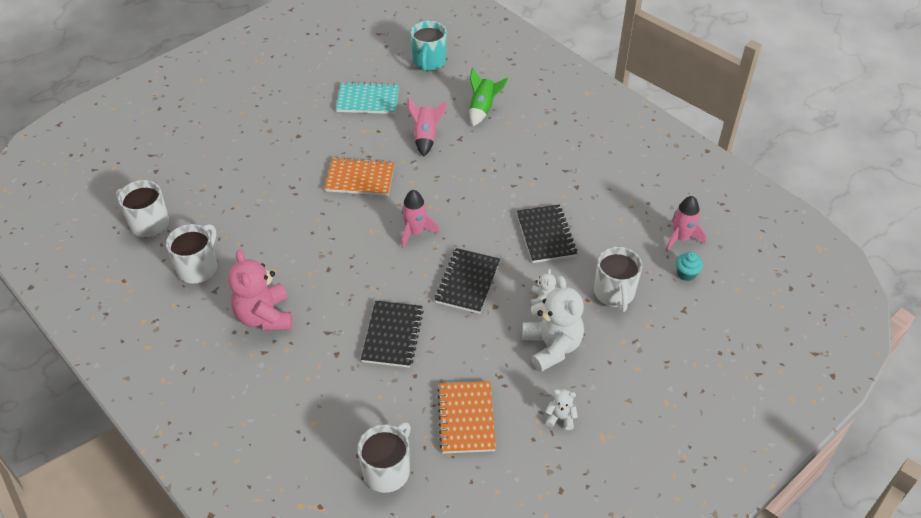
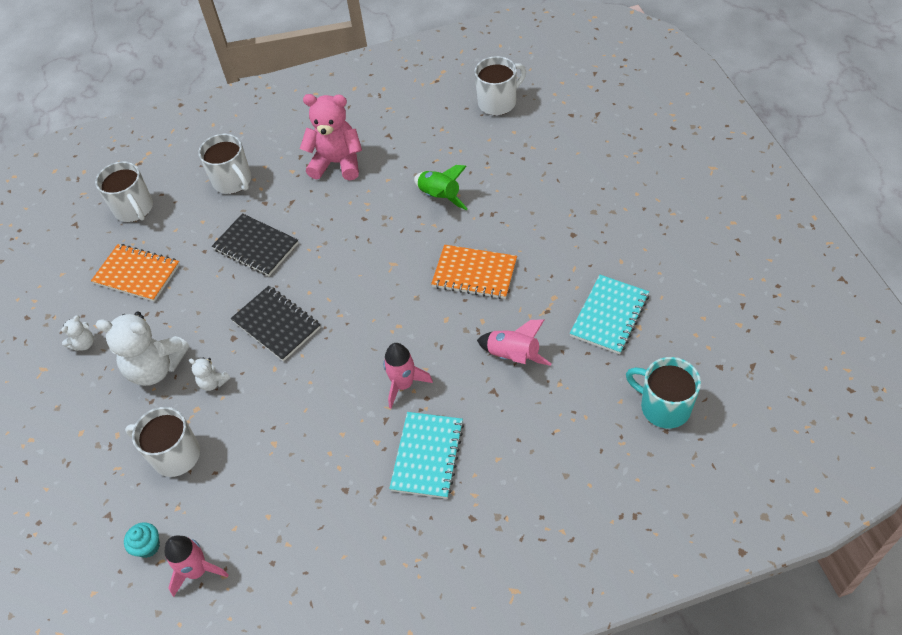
camera: 120 degrees right, 5 degrees up
(198, 268) = (422, 128): white mug -> white mug (233, 181)
(360, 178) = (474, 273): orange notebook -> orange notebook turned 75 degrees clockwise
(415, 232) = (369, 300): pink rocket -> pink rocket (403, 384)
(483, 108) = (538, 438): green rocket -> green rocket (439, 197)
(527, 155) = (427, 456): none -> turquoise notebook
(546, 235) = (292, 422): black notebook -> none

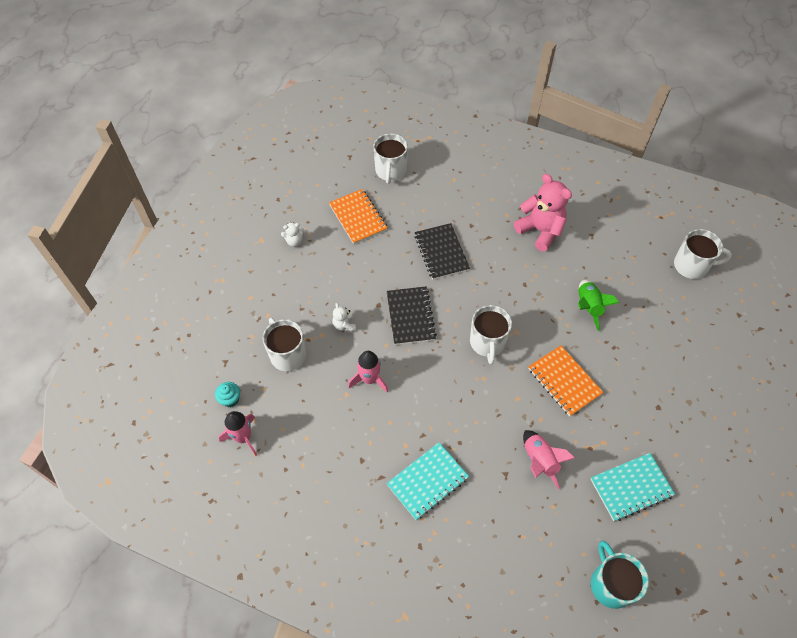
camera: 35 degrees right, 5 degrees up
(156, 368) = (320, 289): white teddy bear -> none
(233, 181) = (464, 195): white mug -> white mug (487, 343)
(403, 384) = (453, 421): pink rocket -> pink rocket (369, 379)

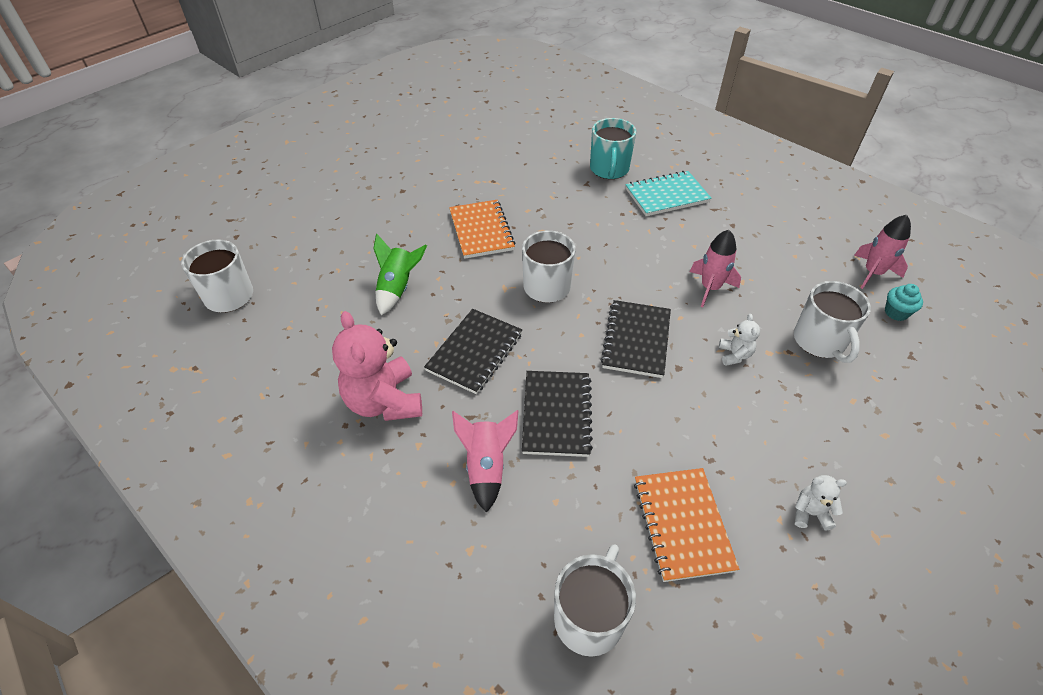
camera: 160 degrees left, 10 degrees down
(508, 276) = (474, 352): none -> black notebook
(539, 461) = (548, 184): pink rocket -> pink rocket (486, 466)
(610, 584) = (535, 113): turquoise mug -> turquoise mug (609, 169)
(631, 487) = (476, 151): turquoise notebook -> none

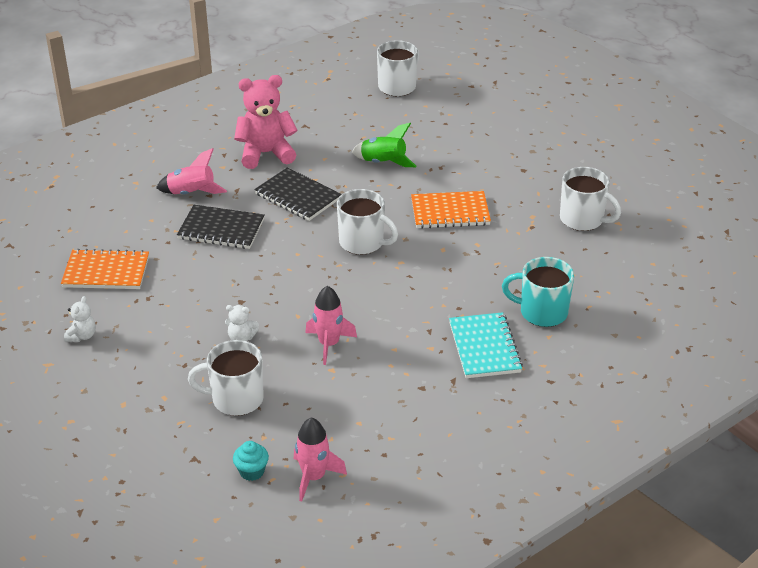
camera: 100 degrees right, 10 degrees down
(589, 617) = (69, 222): white mug -> white mug (583, 219)
(636, 340) = (279, 283): black notebook -> none

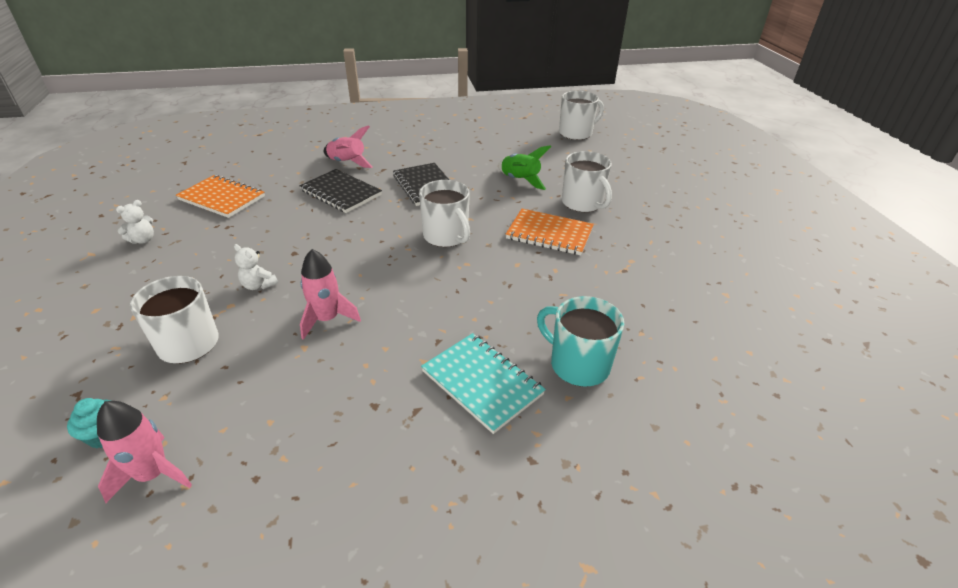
camera: 25 degrees right, 0 degrees up
(266, 154) = (430, 151): pink teddy bear -> none
(484, 347) = (482, 383): turquoise notebook -> turquoise notebook turned 60 degrees counterclockwise
(583, 219) = (685, 279): white mug -> white mug (583, 203)

